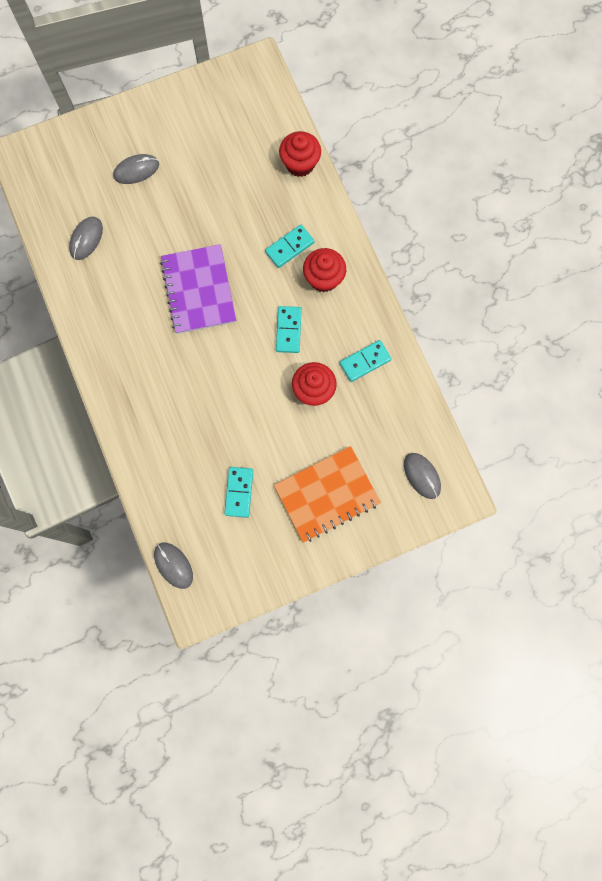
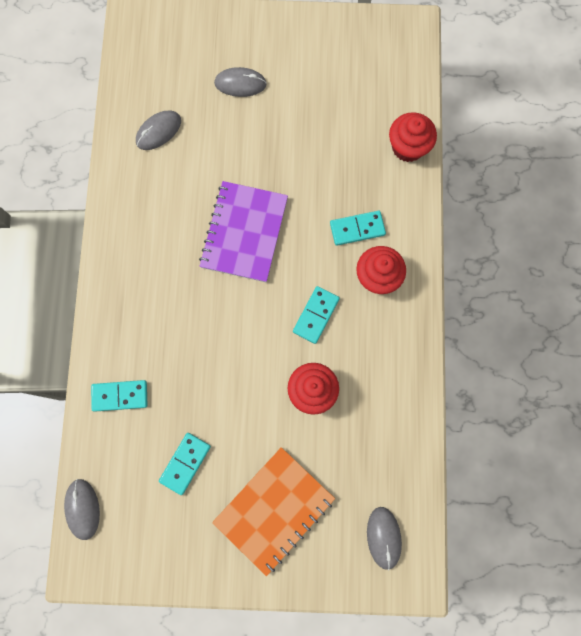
camera: 25 degrees right, 0 degrees up
(327, 494) = (274, 509): orange notebook -> orange notebook turned 45 degrees counterclockwise
(365, 361) = (380, 385): turquoise domino -> turquoise domino (120, 395)

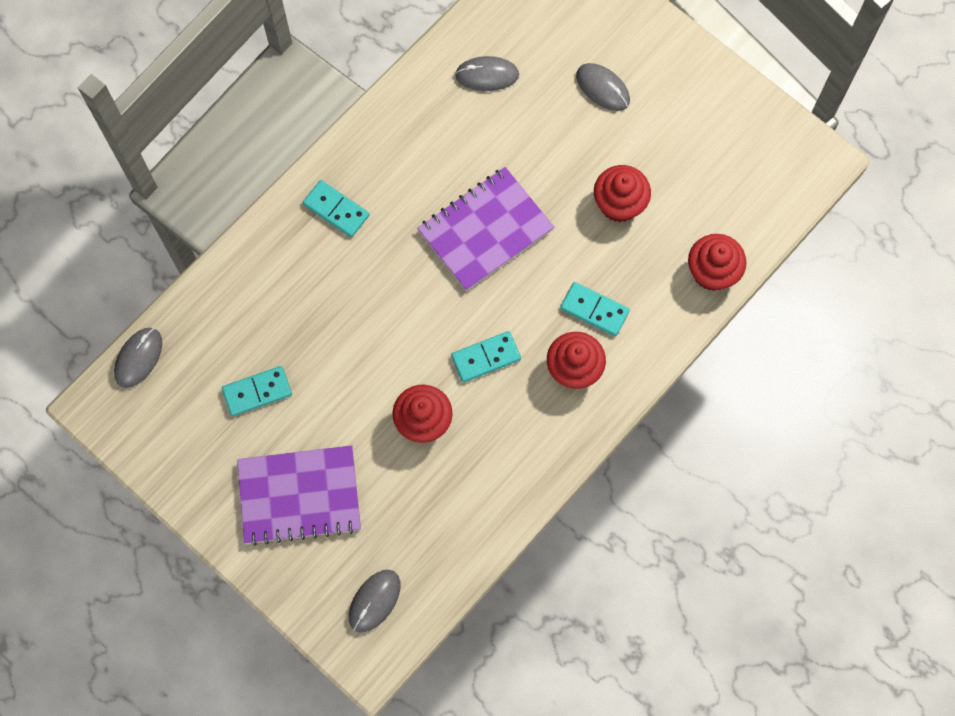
camera: 40 degrees right, 5 degrees down
(120, 395) = (251, 287): turquoise domino -> turquoise domino (336, 210)
(274, 509) = (299, 496): orange notebook -> purple notebook
(314, 149) = (619, 204): none -> red cupcake

